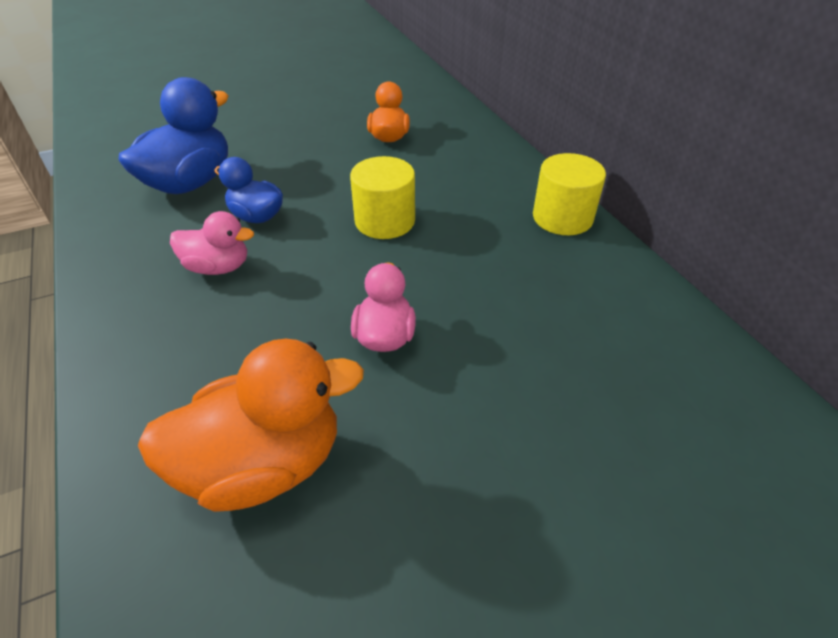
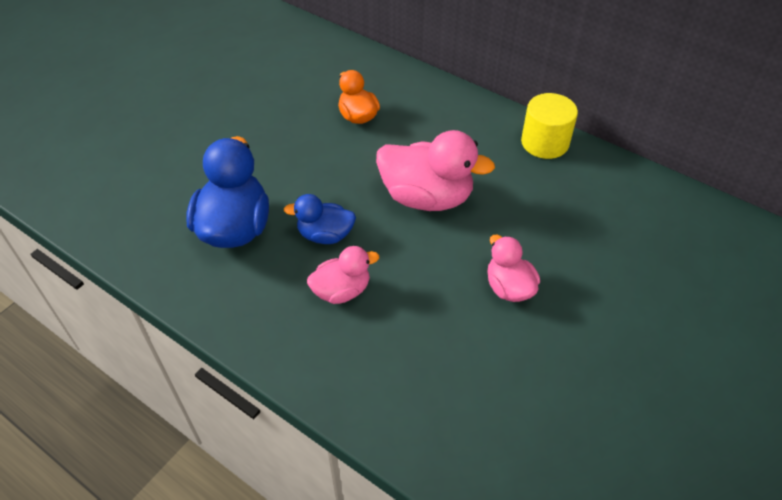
camera: 30 degrees left, 5 degrees up
(264, 463) = (515, 406): orange duck -> none
(385, 221) = (427, 197): yellow cylinder -> pink duck

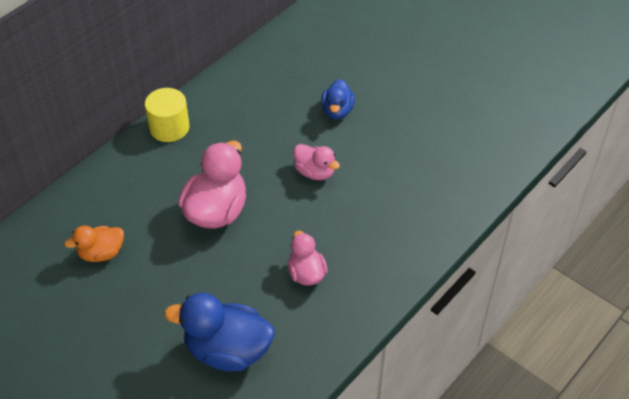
camera: 85 degrees left, 0 degrees up
(325, 235) = (247, 283): blue duck -> blue duck (337, 111)
(509, 287) = (315, 172): pink duck -> pink duck turned 120 degrees counterclockwise

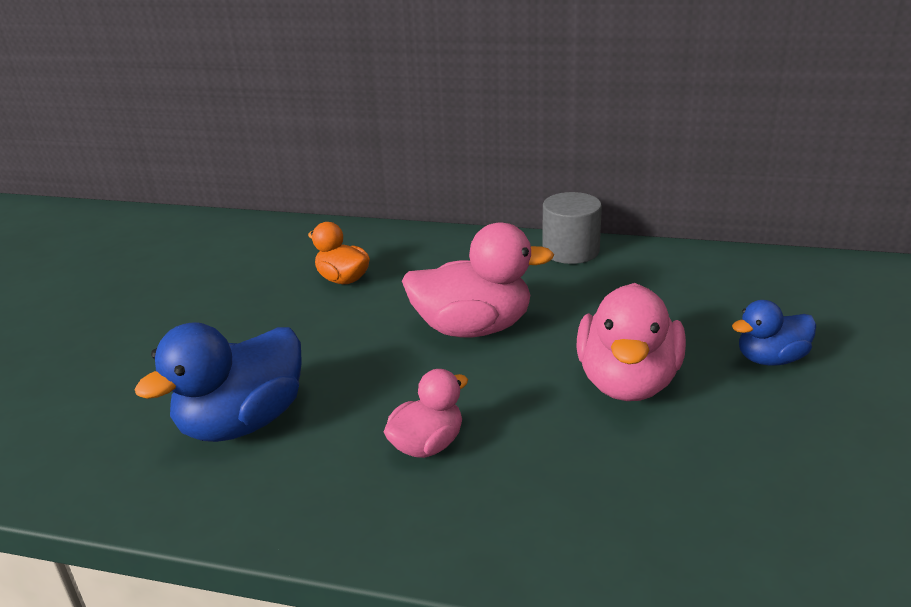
camera: 65 degrees right, 20 degrees down
(169, 127) = (570, 251): yellow cylinder -> grey cylinder
(227, 350) = (242, 422): blue duck -> blue duck turned 120 degrees counterclockwise
(315, 172) = (627, 382): pink duck -> pink duck, size x1.72

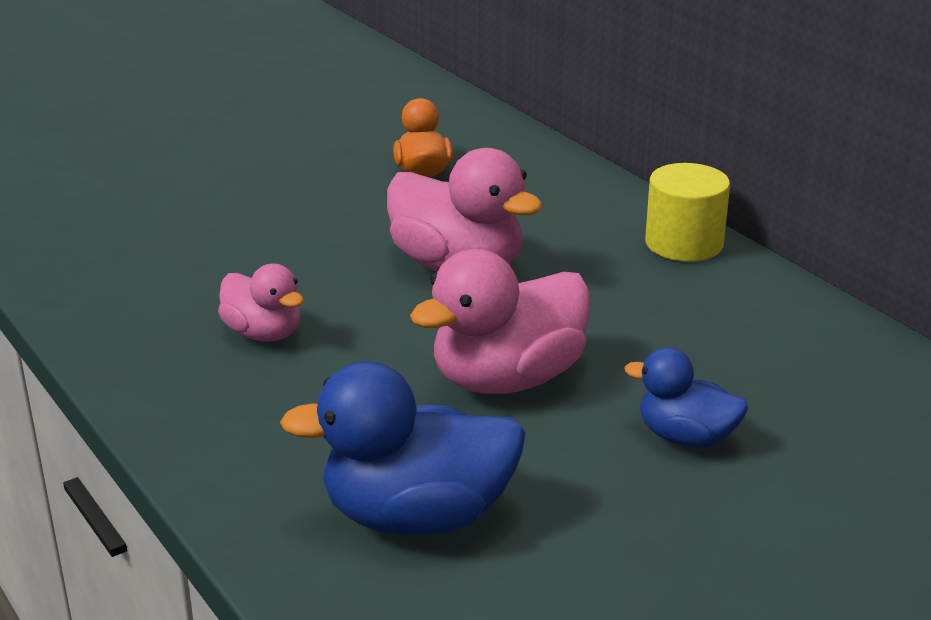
camera: 40 degrees right, 0 degrees up
(242, 422) = (169, 247): blue duck -> blue duck (417, 516)
(427, 445) = (263, 334): pink duck -> pink duck turned 45 degrees clockwise
(570, 251) = (684, 243): grey cylinder -> yellow cylinder

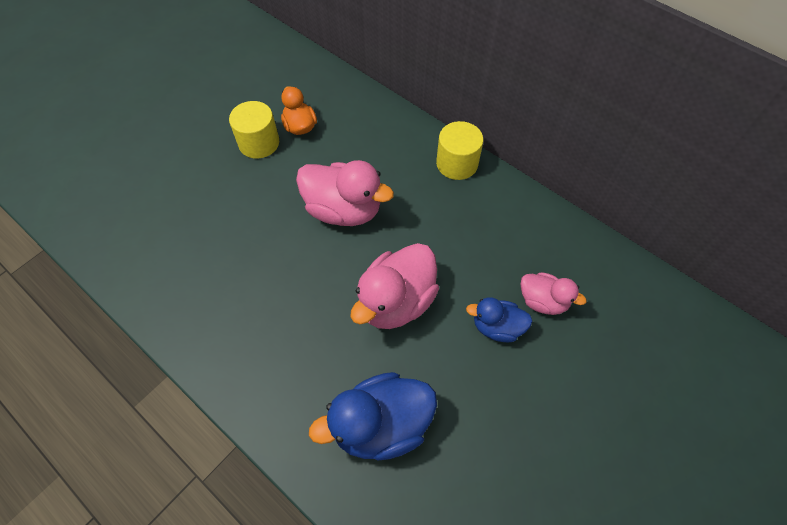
camera: 15 degrees left, 30 degrees up
(263, 334) = (255, 293): pink duck -> pink duck (543, 301)
(346, 180) = (259, 143): none -> yellow cylinder

